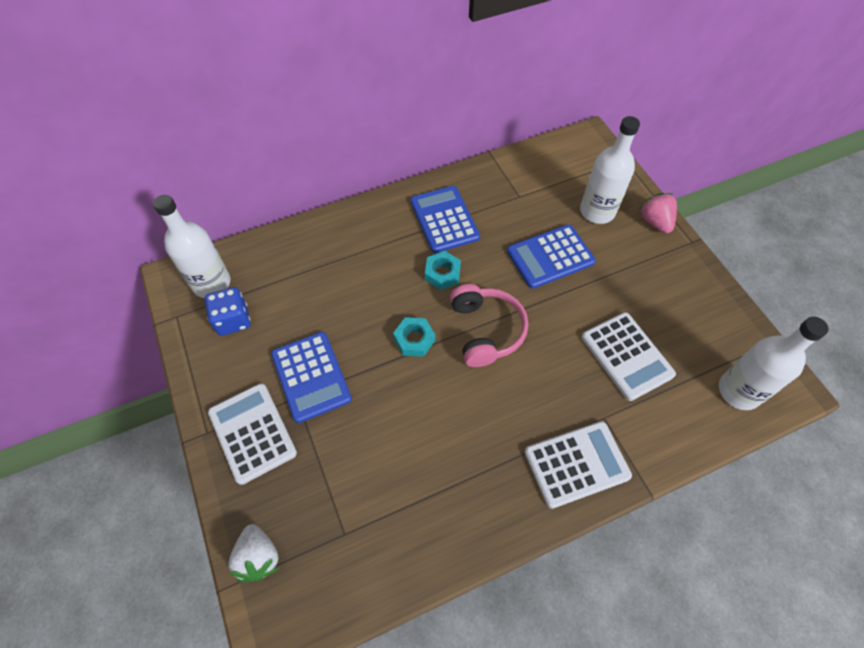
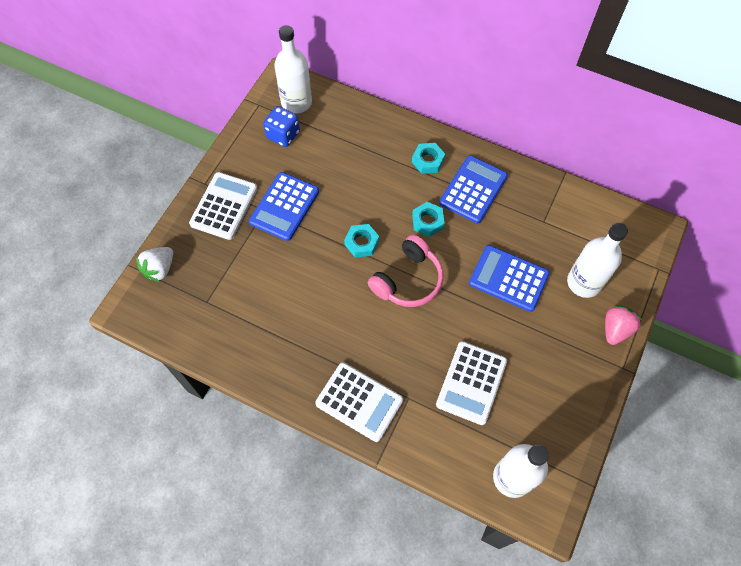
camera: 50 degrees right, 5 degrees up
(384, 230) = (428, 161): none -> turquoise nut

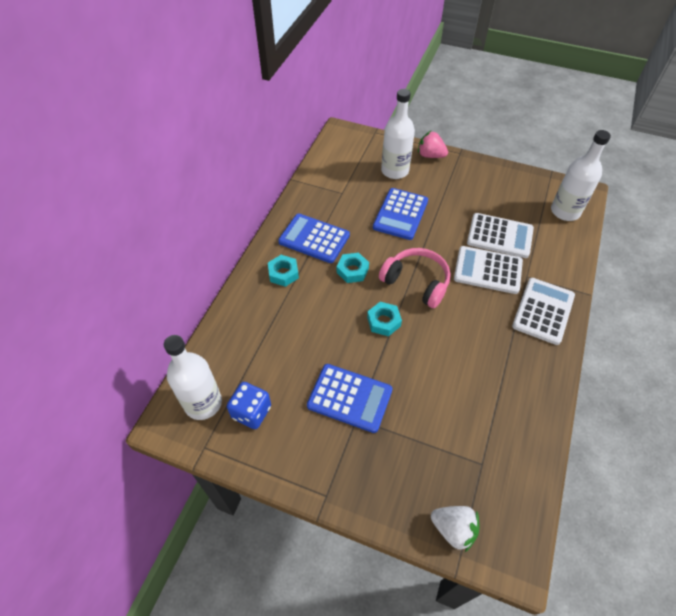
camera: 95 degrees left, 10 degrees down
(224, 206) = (356, 465): white calculator -> white calculator (488, 270)

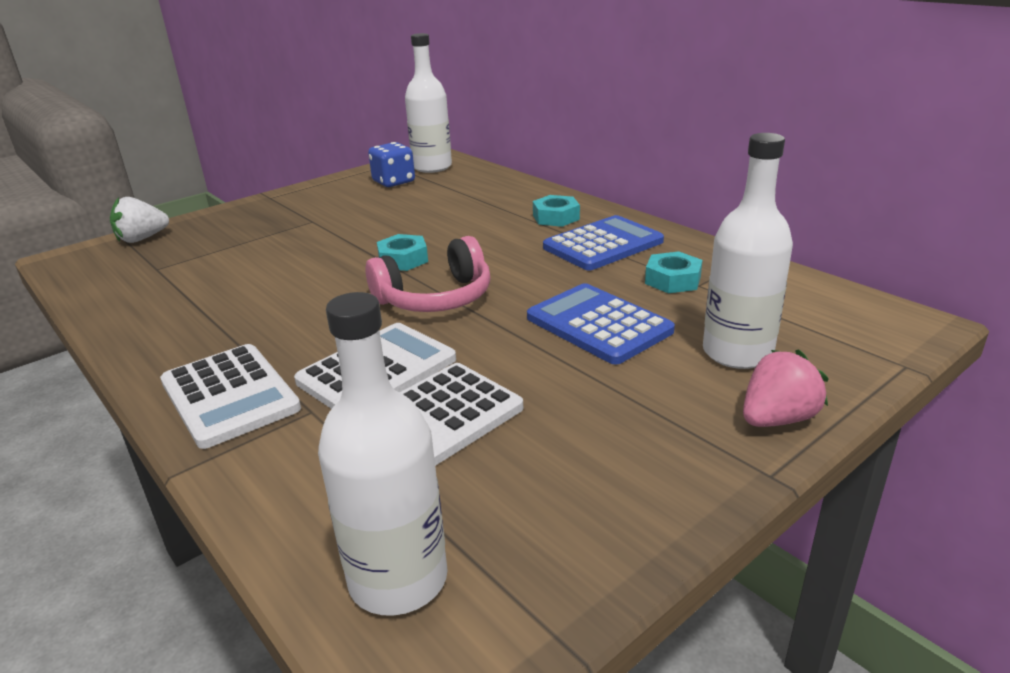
camera: 120 degrees right, 25 degrees down
(349, 398) = (338, 222): blue calculator -> none
(352, 270) = (512, 258): turquoise nut -> turquoise nut (672, 280)

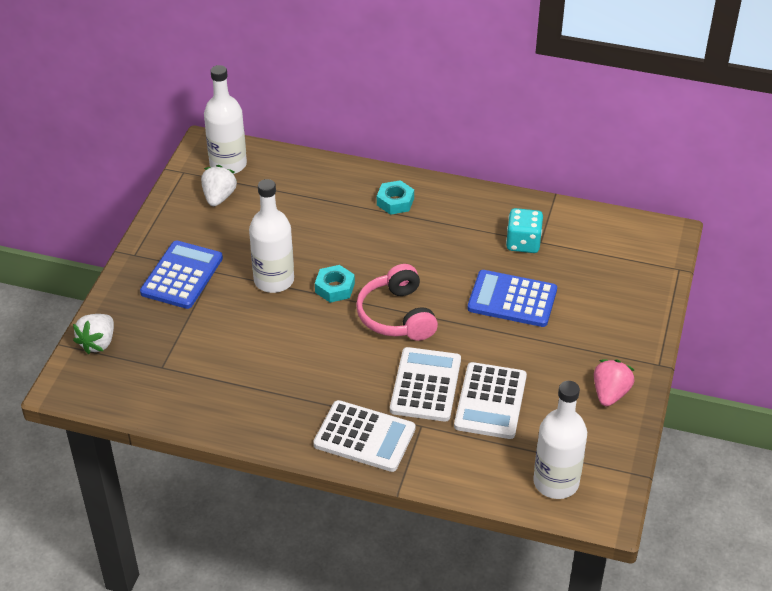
camera: 35 degrees left, 15 degrees up
(394, 182) = (219, 197): blue dice -> white strawberry
(435, 298) = (396, 315): pink headphones -> pink headphones turned 135 degrees clockwise
(603, 244) = (453, 222): blue calculator -> blue calculator (182, 275)
(672, 280) = (523, 243): turquoise nut -> turquoise dice
(737, 353) = (598, 292): white bottle -> white bottle (274, 280)
(777, 419) = (643, 330): pink strawberry -> pink strawberry (610, 393)

